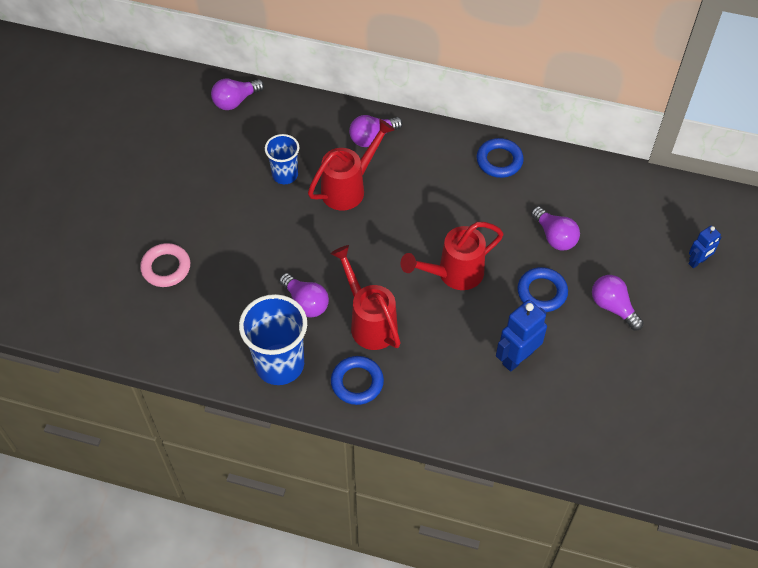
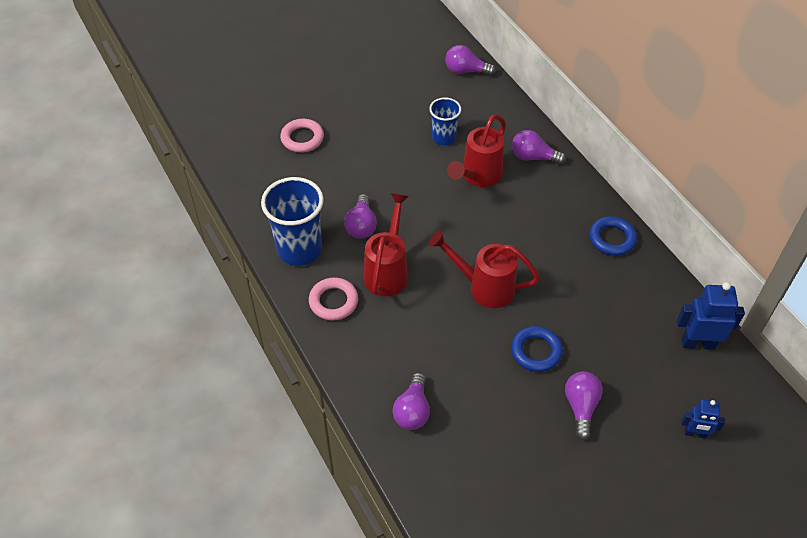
camera: 45 degrees right, 5 degrees down
(349, 187) = (477, 177): red watering can -> red watering can turned 120 degrees clockwise
(357, 382) = (333, 301): blue ring -> pink ring
(517, 357) = (463, 379): blue robot -> blue robot (698, 343)
(554, 236) = (593, 322): purple light bulb -> purple light bulb (412, 410)

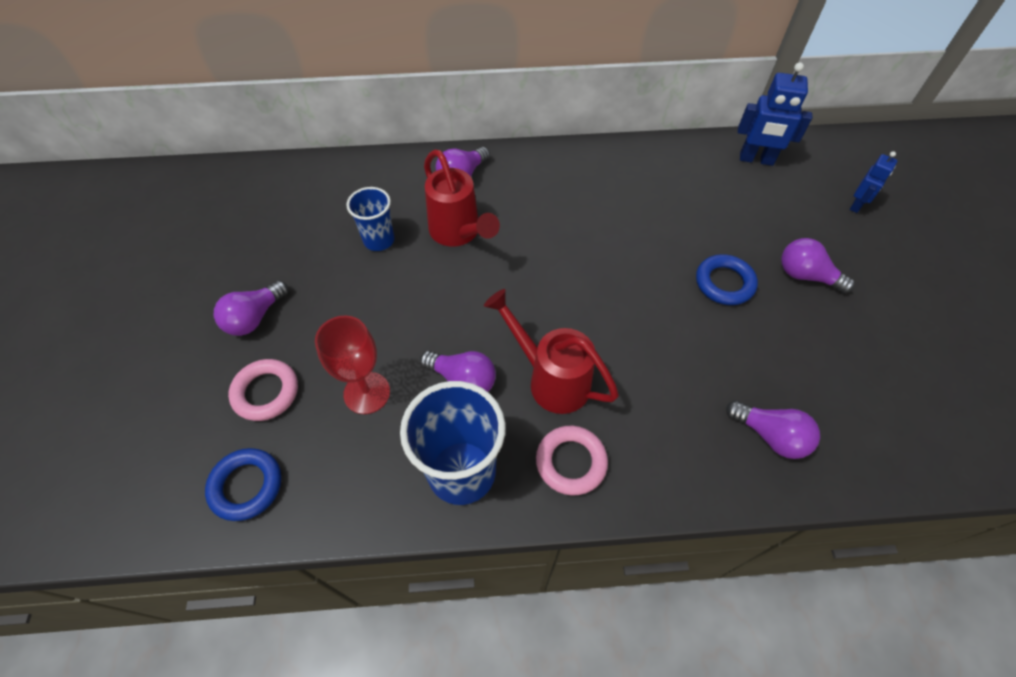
camera: 65 degrees left, 5 degrees up
(327, 183) = (367, 393): none -> red goblet
(466, 71) = (292, 179): purple light bulb -> purple light bulb (255, 317)
(483, 287) = (619, 293): red watering can -> none
(612, 239) = (606, 164): blue ring -> blue ring (246, 486)
(698, 343) = (756, 159): blue robot -> blue robot turned 105 degrees counterclockwise

